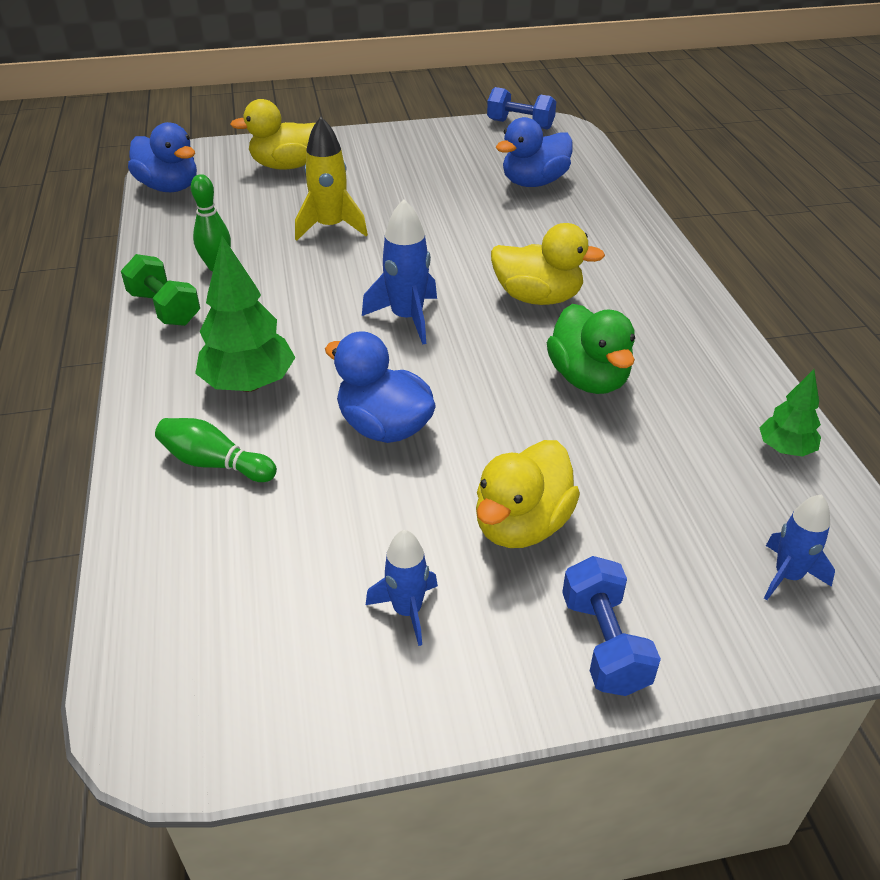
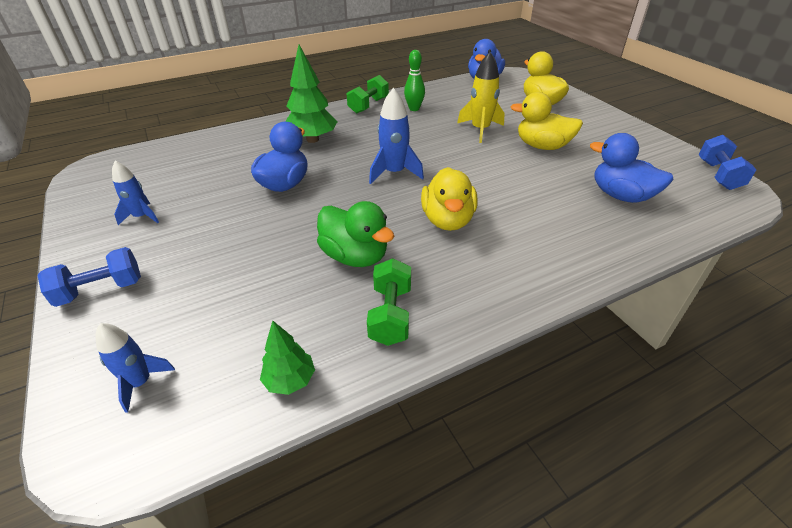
camera: 75 degrees right, 0 degrees up
(215, 463) = (249, 145): green bowling pin -> none
(522, 525) = (202, 245): yellow duck -> yellow duck (542, 146)
(588, 379) = (355, 256): green duck -> green duck turned 105 degrees counterclockwise
(696, 367) = (391, 315): none -> green dumbbell

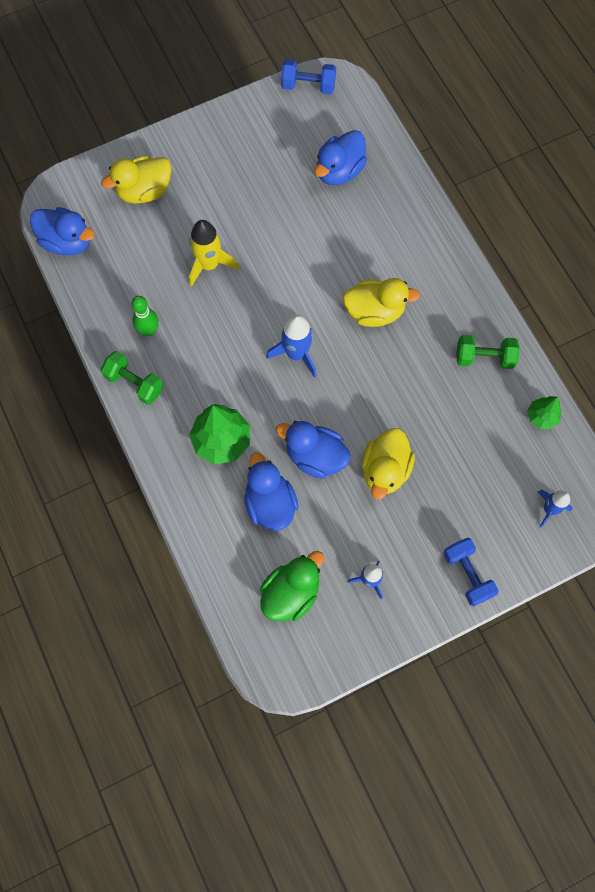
camera: 90 degrees left, 30 degrees up
(247, 162) = (270, 503): none -> blue duck
(355, 256) = (423, 384): green duck -> green duck (291, 592)
(542, 146) = (249, 212): yellow duck -> yellow duck (385, 470)

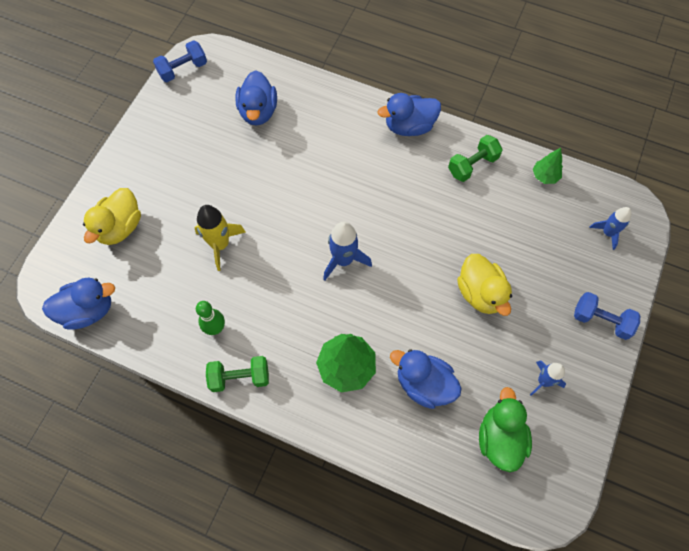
camera: 40 degrees left, 5 degrees down
(315, 456) = (424, 323): blue duck -> blue duck (409, 126)
(374, 311) = (371, 189): yellow duck -> none

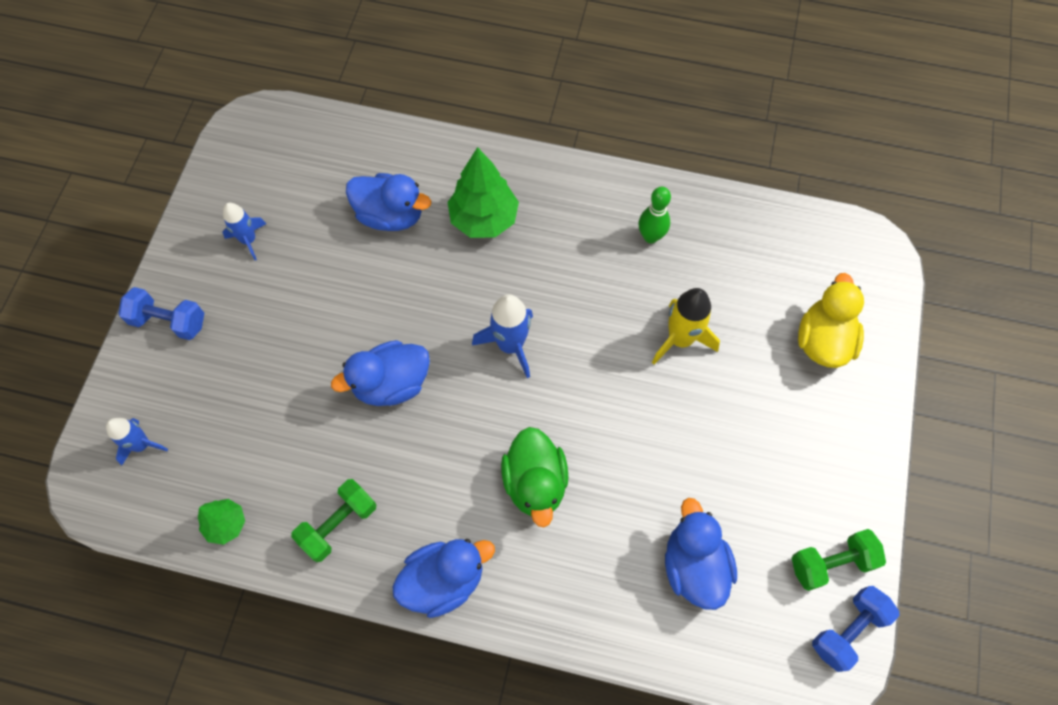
camera: 170 degrees right, 0 degrees up
(88, 310) = (812, 232): blue duck -> blue duck (391, 384)
(240, 377) = (605, 190): green dumbbell -> green dumbbell (831, 563)
(480, 293) = (324, 331): yellow duck -> none
(500, 438) = (302, 176): green duck -> green duck (535, 483)

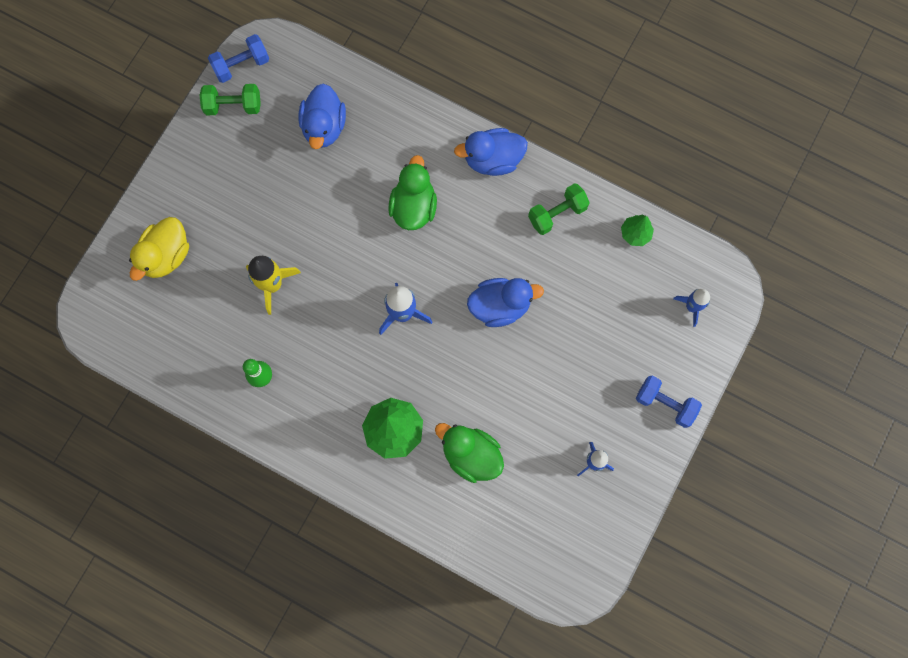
camera: 165 degrees left, 10 degrees up
(390, 215) = (471, 455): blue duck -> green duck

